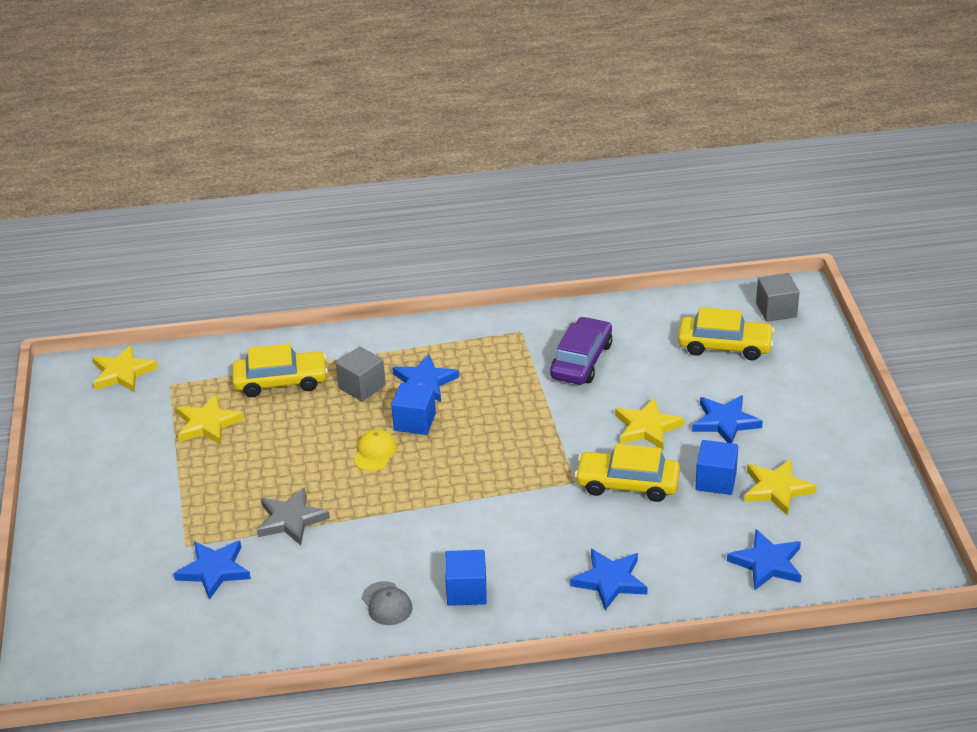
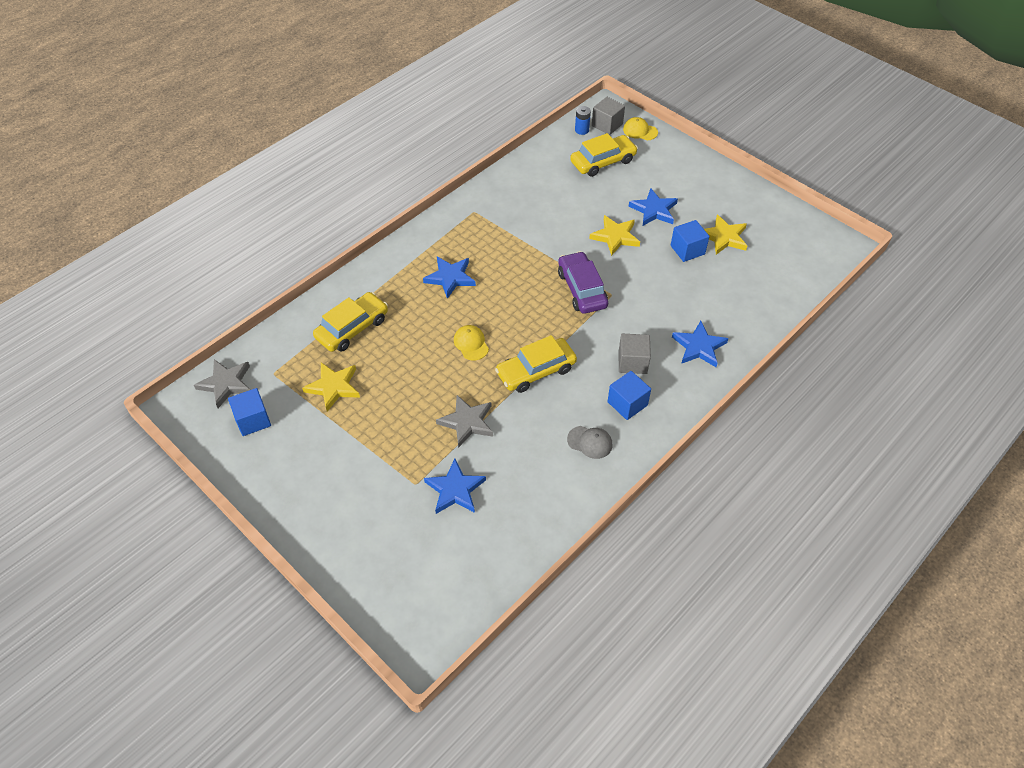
camera: 40 degrees left, 15 degrees up
(122, 373) = (226, 384): yellow star -> grey star
(362, 387) = (412, 302): grey cube -> grey cube (632, 362)
(414, 422) = (473, 308): blue cube -> blue cube (253, 420)
(581, 361) = (532, 213): purple car -> purple car (582, 289)
(627, 484) = (643, 279): yellow car -> yellow car (536, 371)
(739, 303) = (581, 130): none -> blue battery
(767, 563) = (766, 286): blue star -> none
(809, 333) = (640, 131): none -> yellow cap

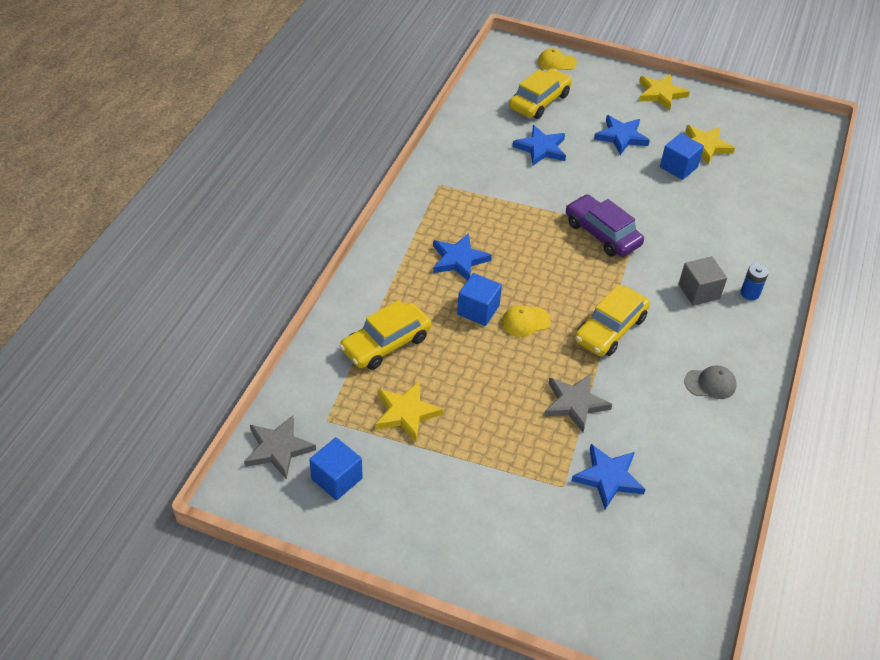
camera: 25 degrees left, 5 degrees down
(352, 328) = (386, 343): yellow car -> yellow car turned 150 degrees counterclockwise
(471, 344) = (525, 321): yellow cap -> yellow cap turned 60 degrees counterclockwise
(581, 130) = (497, 75): blue battery -> blue battery (750, 293)
(607, 125) = (520, 64): grey cube -> none
(615, 237) = (601, 172): yellow star -> yellow star (660, 94)
(627, 403) = (720, 334): blue cube -> blue cube (478, 310)
(699, 347) = (751, 258): blue star -> blue star (541, 148)

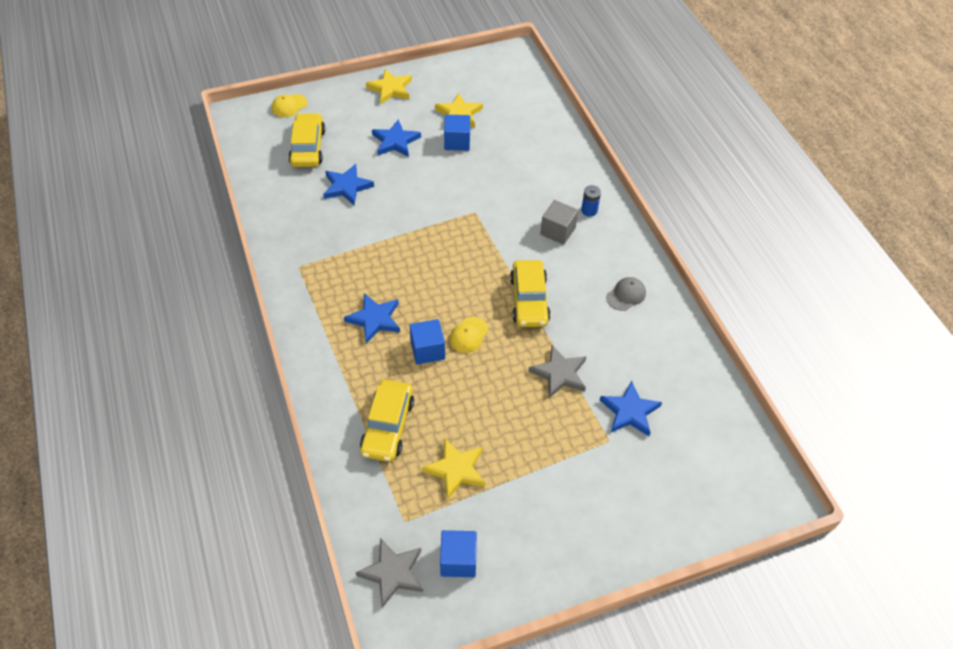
camera: 40 degrees left, 5 degrees up
(602, 233) = (455, 229): purple car -> none

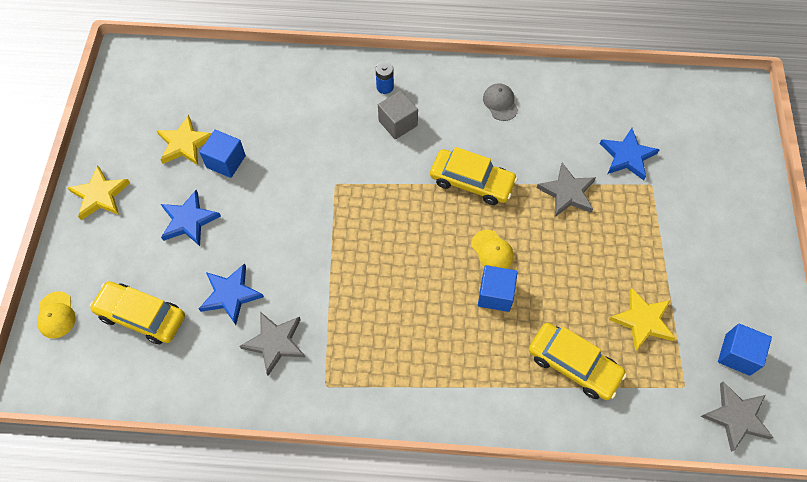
camera: 65 degrees left, 10 degrees up
(320, 225) = (275, 343): none -> grey star
(374, 319) = (435, 331): blue star -> none

